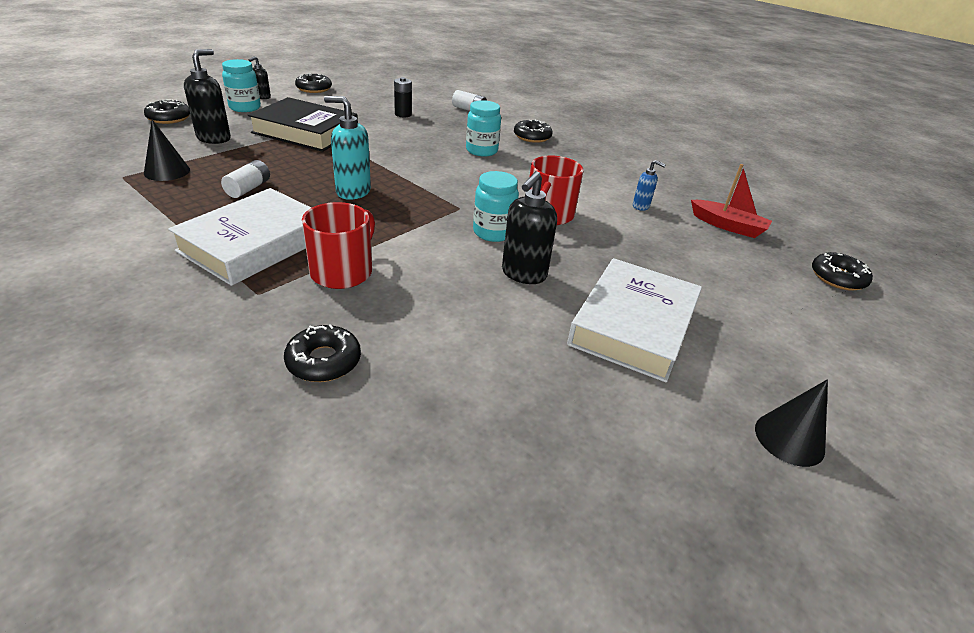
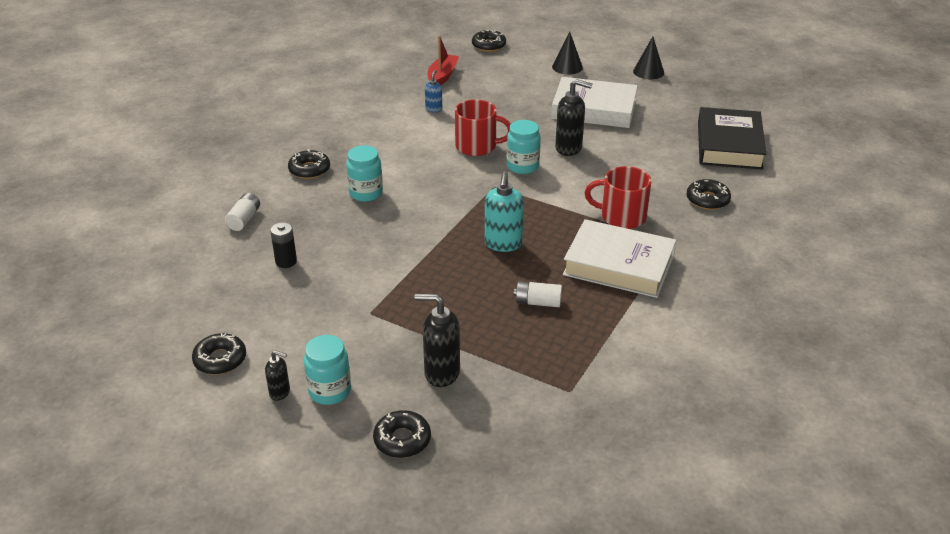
camera: 100 degrees left, 0 degrees up
(167, 171) = (539, 367): black cone -> black cone (567, 67)
(305, 132) = (382, 314): black book -> black book (729, 145)

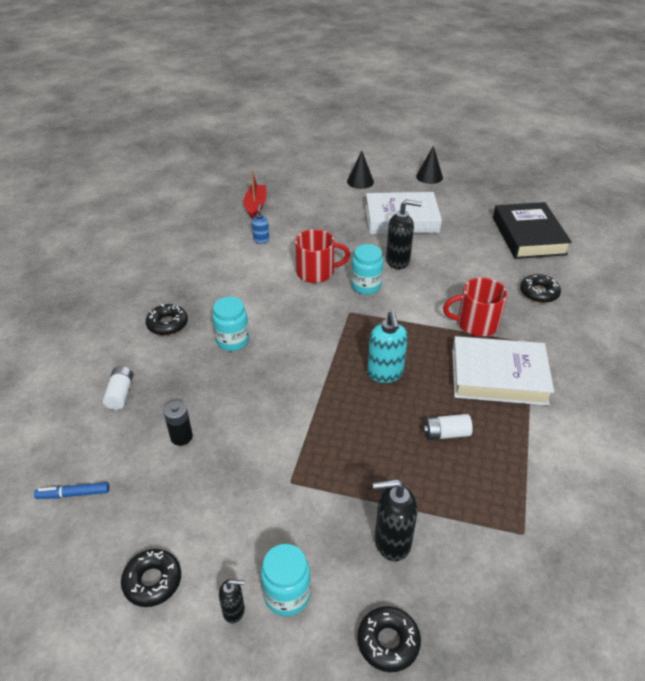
camera: 15 degrees left, 5 degrees up
(176, 287) = (73, 494): none -> blue marker
(488, 45) = (284, 170): black donut -> none

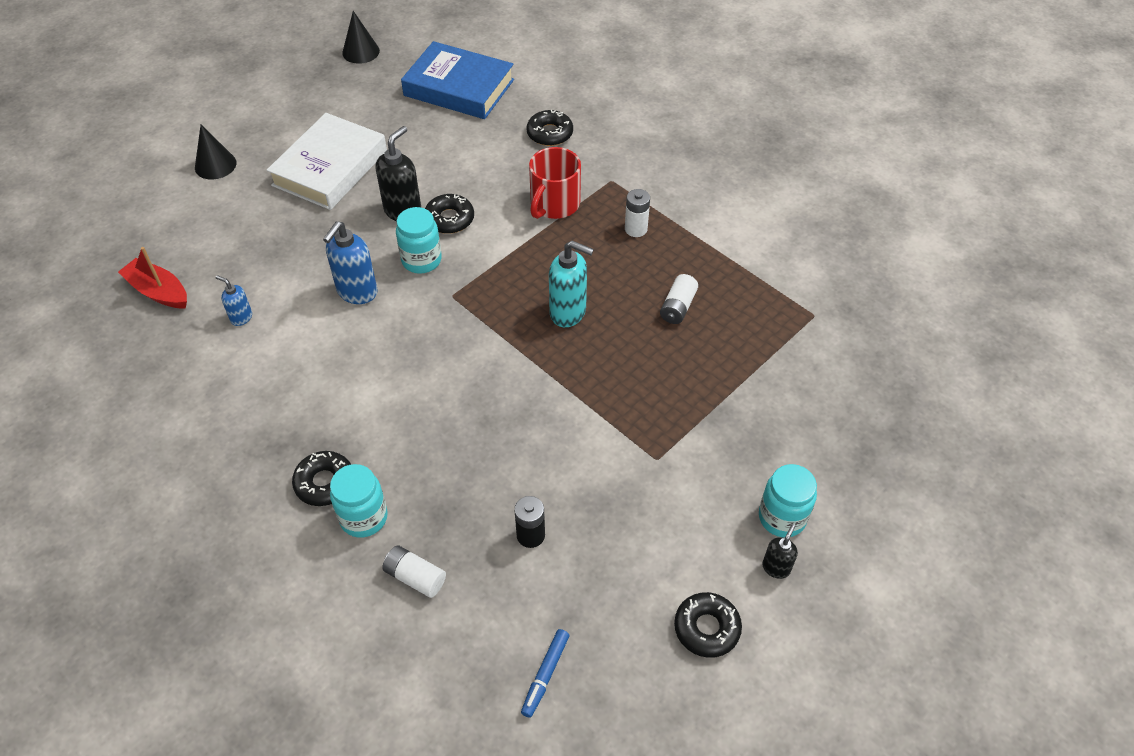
camera: 60 degrees left, 10 degrees up
(233, 341) = (411, 426): turquoise jar -> turquoise jar (363, 517)
(316, 272) = (357, 292): red mug -> blue soap dispenser
(388, 642) = (863, 462): black donut -> black donut (449, 219)
(391, 542) = (771, 411): black soap dispenser -> none
(429, 177) = (273, 101): black cone -> black cone (361, 51)
(498, 376) = (636, 229): white book -> white battery
(528, 236) = (459, 87): black book -> blue book

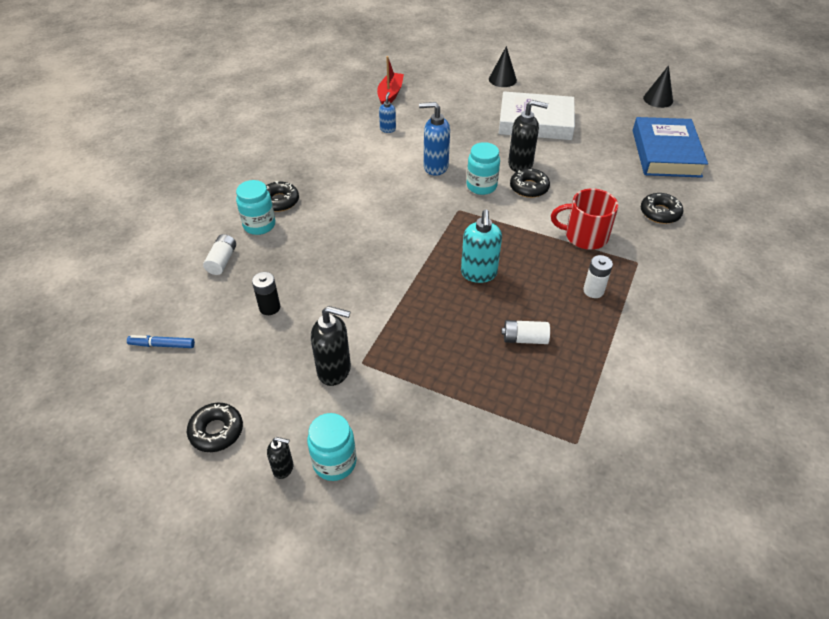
camera: 70 degrees right, 5 degrees down
(659, 488) = (334, 370): none -> black soap dispenser

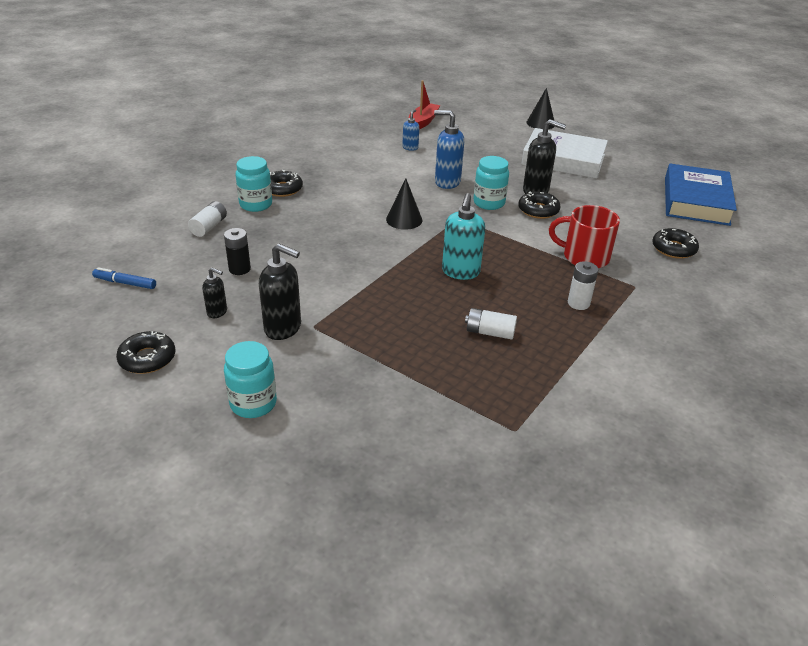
camera: 10 degrees right, 10 degrees down
(283, 468) = (200, 399): black soap dispenser -> black soap dispenser (217, 312)
(658, 99) = (701, 157): black cone -> black cone (404, 219)

